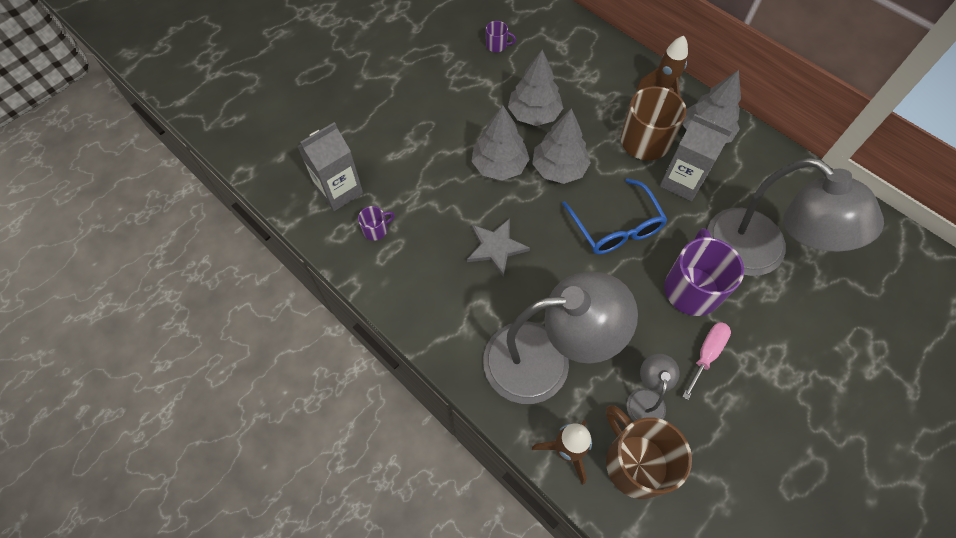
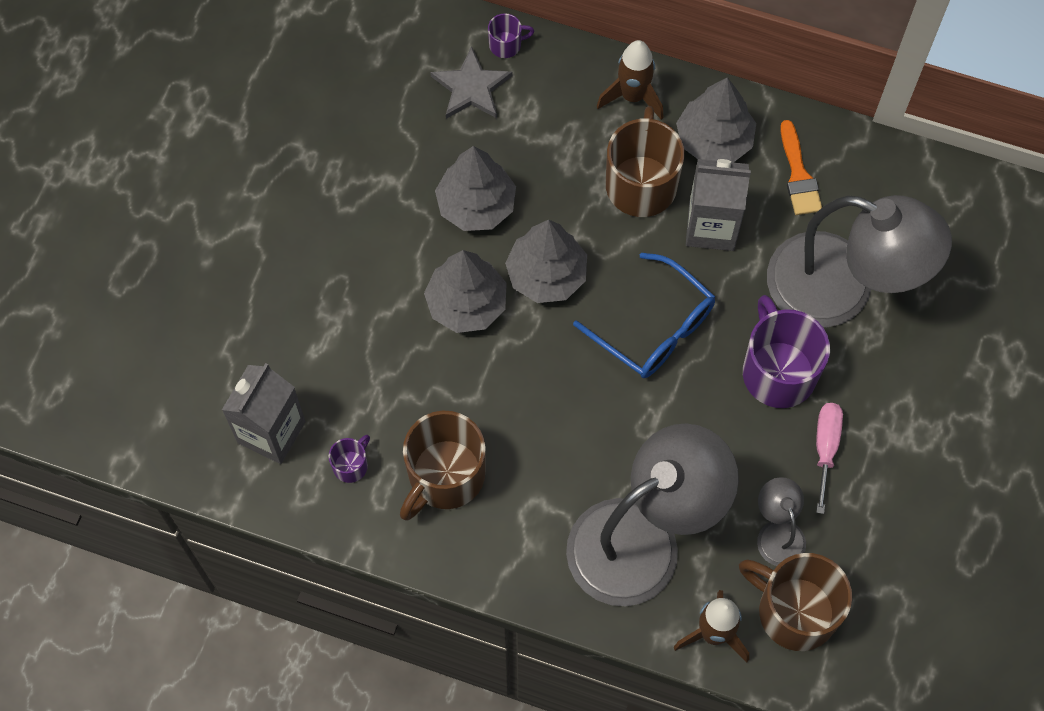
camera: 25 degrees left, 5 degrees up
(431, 261) = (445, 476): none -> brown mug
(496, 247) = (517, 421): grey star -> grey star (471, 87)
(497, 45) = (372, 113): purple mug -> purple mug (506, 44)
(755, 173) = (798, 175): none -> orange brush

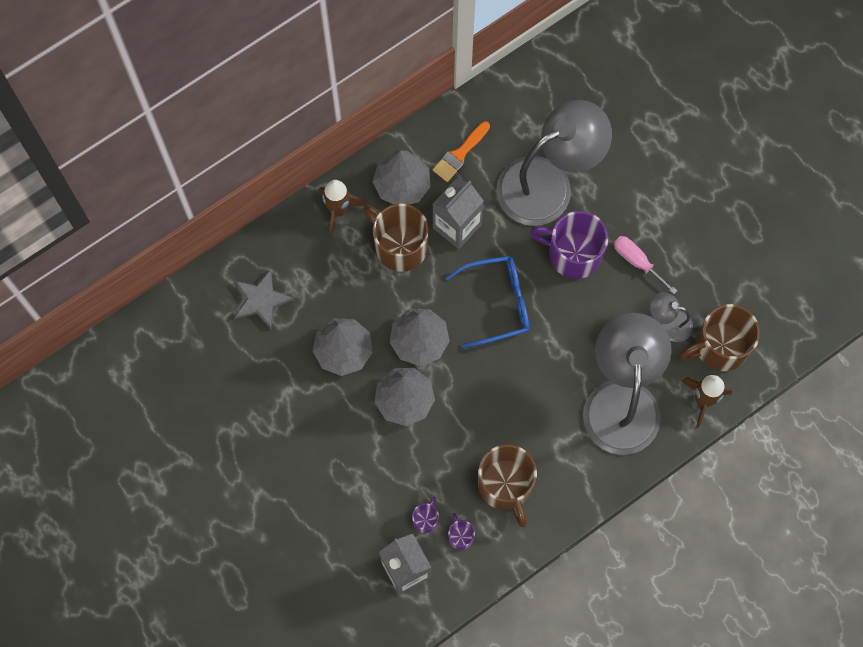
camera: 55 degrees left, 5 degrees up
(506, 44) = (247, 259): purple mug -> purple mug (426, 519)
(798, 175) = (460, 154): orange brush -> orange brush turned 105 degrees clockwise

